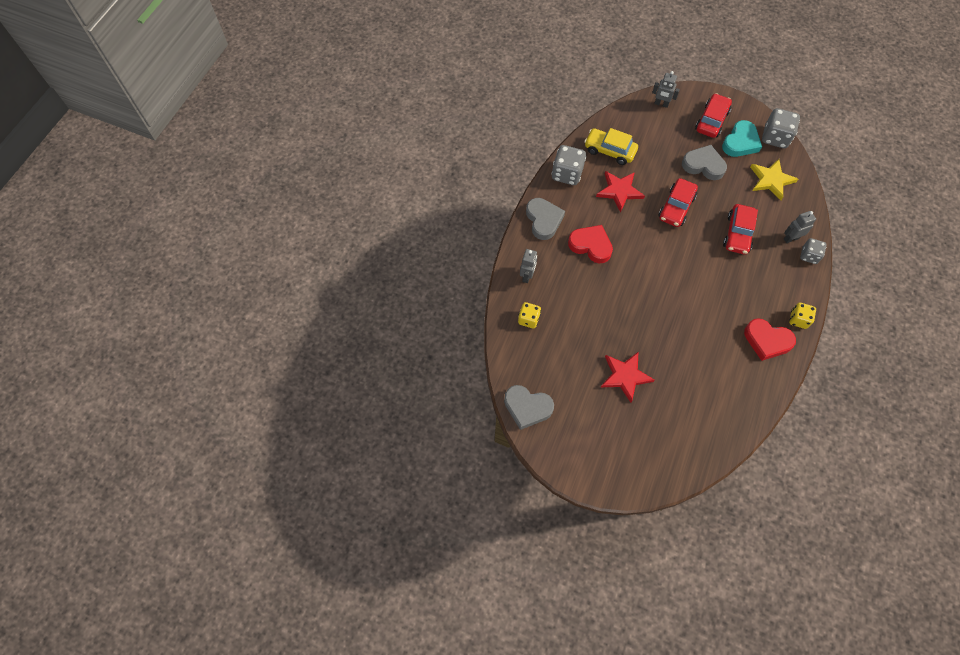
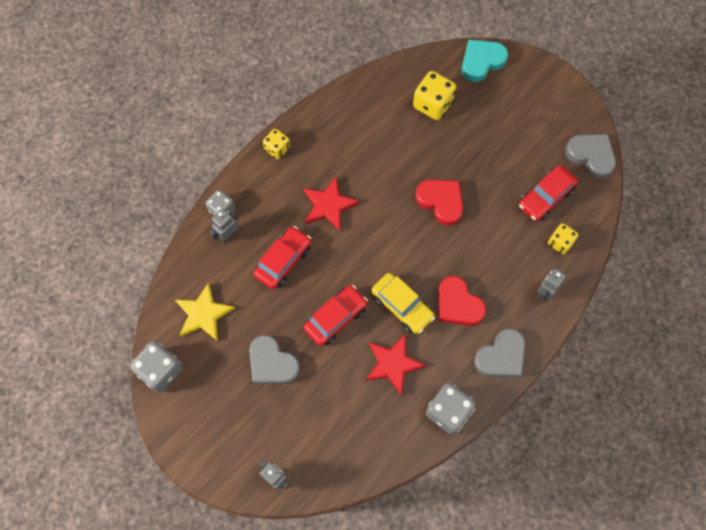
camera: 160 degrees left, 5 degrees up
(543, 220) = (501, 357): grey heart -> grey heart turned 135 degrees counterclockwise
(609, 151) = (379, 427): yellow car -> yellow car (402, 306)
(625, 376) = (481, 153): red star -> red star (328, 205)
(689, 409) = (432, 104): none -> yellow dice
(711, 121) = (225, 426): red car -> red car (545, 197)
(740, 142) = (207, 380): turquoise heart -> turquoise heart (481, 62)
(767, 341) = (321, 139): red heart -> red heart (441, 202)
(791, 238) = (228, 235): grey robot -> grey robot turned 135 degrees clockwise

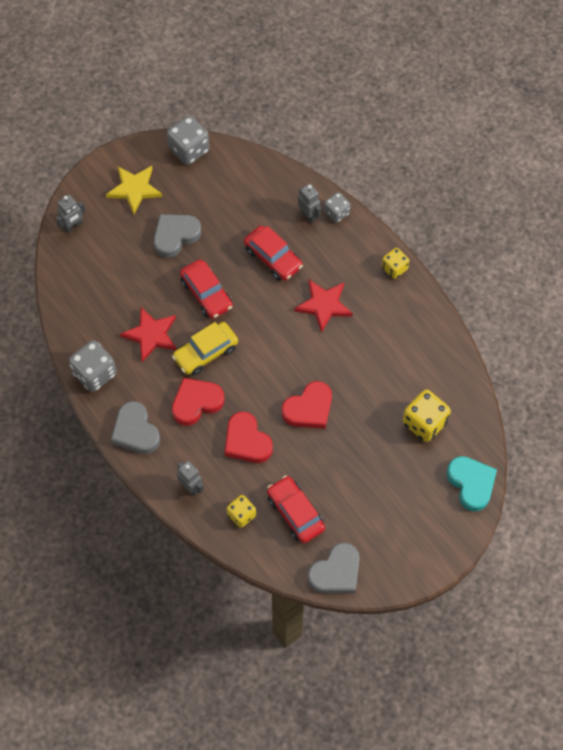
camera: 100 degrees right, 5 degrees down
(203, 314) = (234, 187): yellow star -> yellow star (134, 189)
(487, 251) = (247, 441): none -> red heart

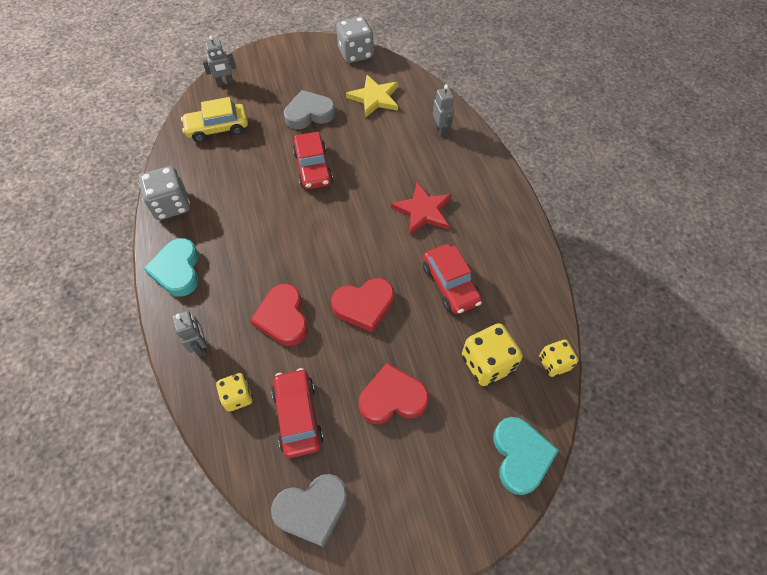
camera: 20 degrees right, 5 degrees down
(134, 189) = (293, 70): yellow star -> yellow star (374, 98)
(135, 431) = (177, 270): grey heart -> turquoise heart
(151, 335) = (242, 187): red star -> none
(196, 403) = (252, 262): red heart -> red heart (392, 398)
(206, 353) = (285, 219): yellow car -> yellow car (217, 128)
(273, 258) = (391, 156): red car -> red car (450, 284)
(336, 213) = (469, 135): grey dice -> none
(394, 268) = (509, 198): yellow dice -> yellow dice (554, 363)

